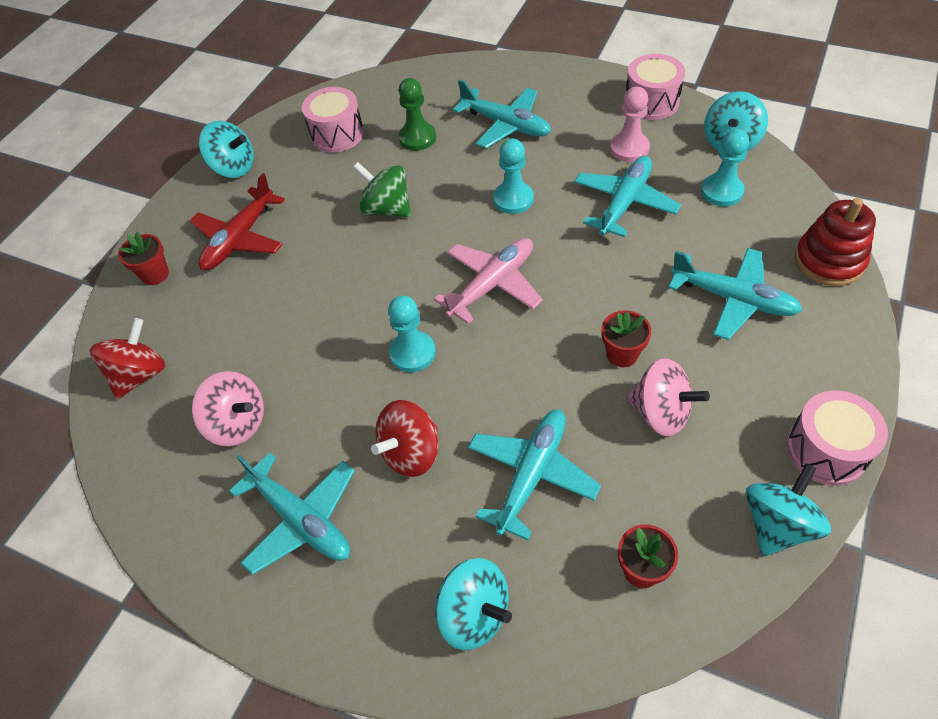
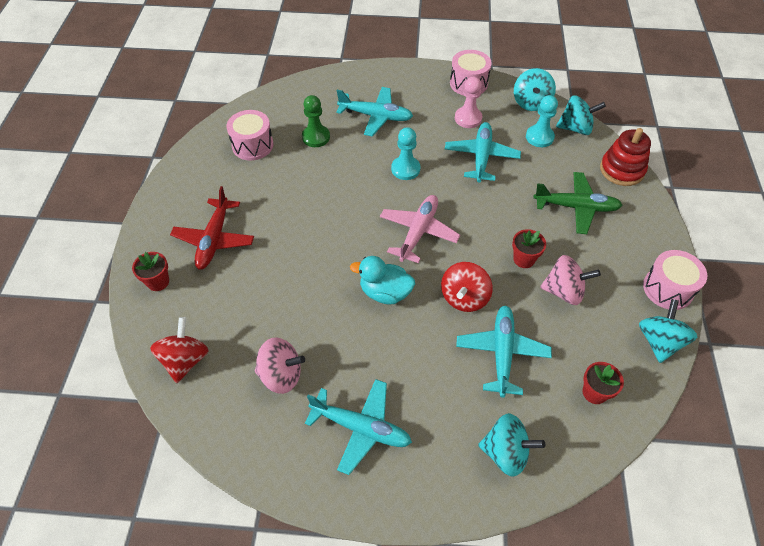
camera: 25 degrees left, 0 degrees up
(233, 167) = (181, 186): turquoise spinning top -> turquoise spinning top (575, 128)
(387, 209) = (317, 194): green spinning top -> none
(411, 452) = (416, 361): red spinning top -> red spinning top (464, 298)
(412, 353) = (385, 292): turquoise pawn -> turquoise duck
(733, 299) = (576, 207): turquoise plane -> green plane

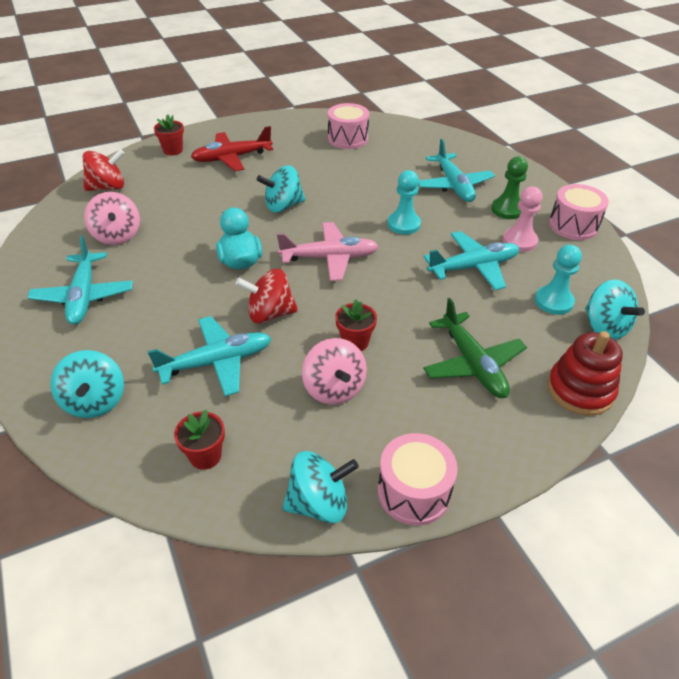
camera: 60 degrees right, 10 degrees down
(316, 137) = (390, 164): green pawn -> green pawn (507, 209)
(531, 103) = (602, 278): turquoise spinning top -> turquoise spinning top (283, 206)

